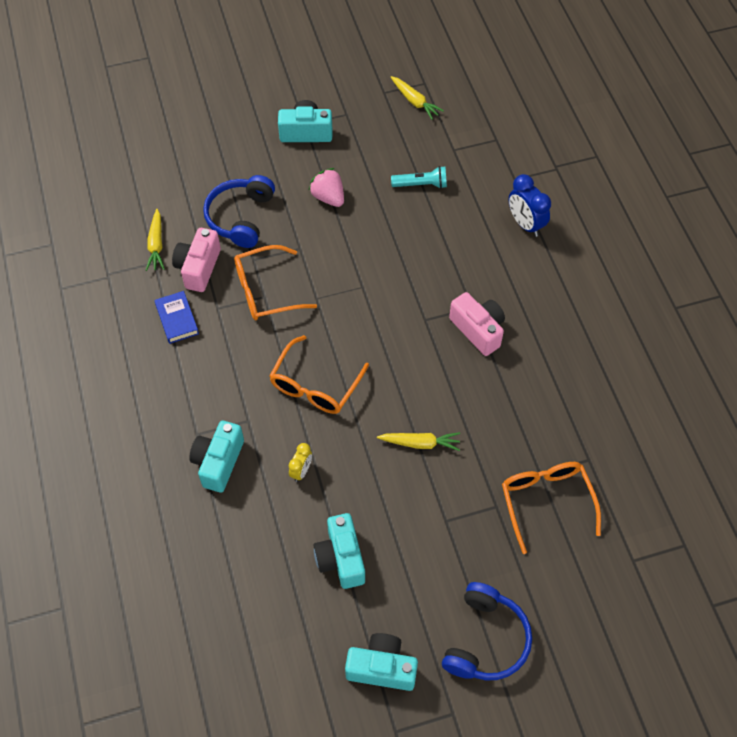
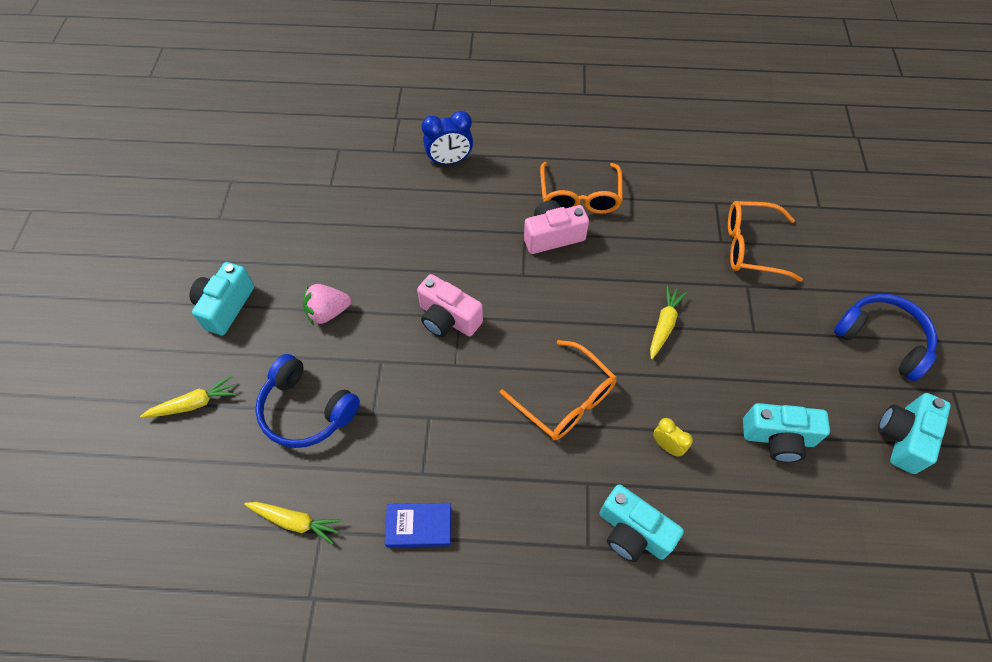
camera: 70 degrees left, 0 degrees up
(198, 268) = (355, 479): pink camera -> pink camera (448, 318)
(266, 291) = (423, 412): orange glasses -> orange glasses (579, 196)
(415, 101) = (249, 196): yellow carrot -> yellow carrot (194, 404)
(421, 184) = (358, 225): turquoise flashlight -> none

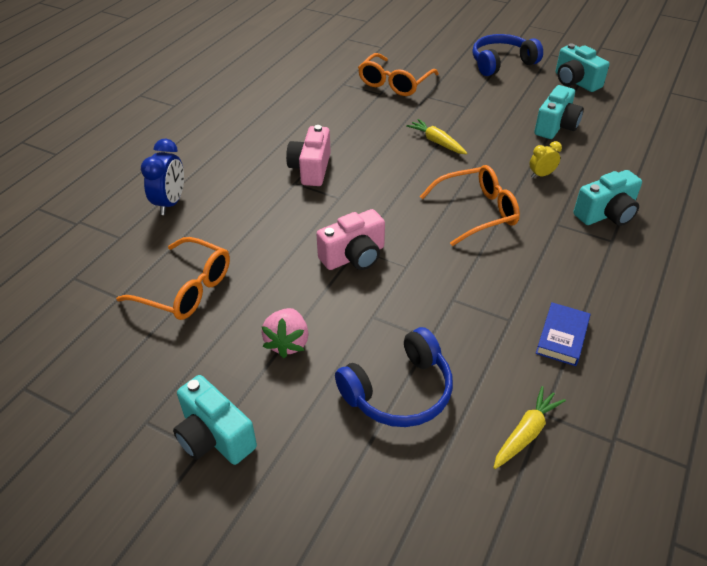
camera: 65 degrees left, 15 degrees down
(194, 404) = (335, 501): yellow carrot -> none
(579, 196) = (281, 142): orange glasses -> orange glasses (185, 289)

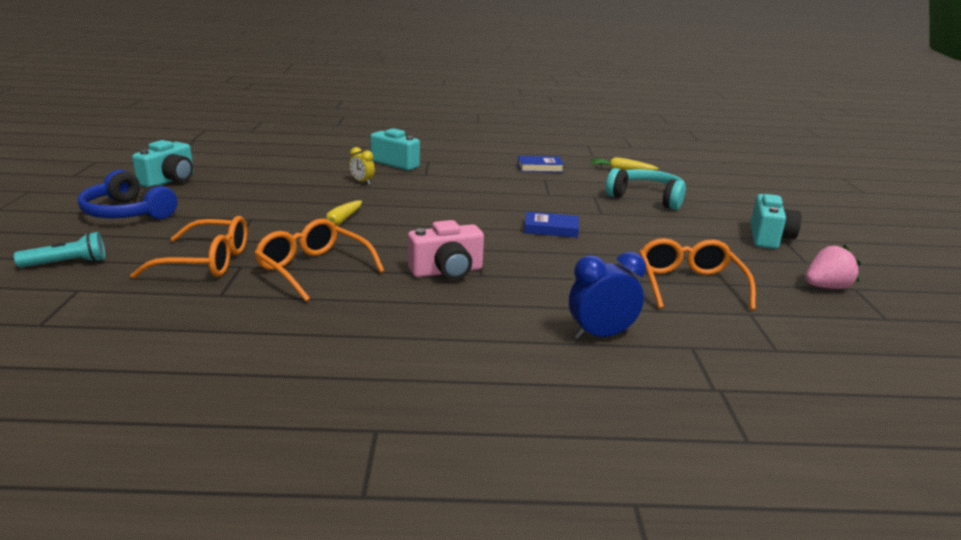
camera: 120 degrees left, 20 degrees down
(287, 342) = (668, 233): pink strawberry -> pink strawberry (826, 287)
(354, 256) = (551, 229): pink camera -> blue book
(399, 391) = (647, 198): blue headphones -> turquoise headphones
(421, 44) = (67, 263): none -> turquoise flashlight
(476, 212) = (440, 197): orange glasses -> orange glasses (314, 269)
(556, 126) = (272, 182): turquoise camera -> none

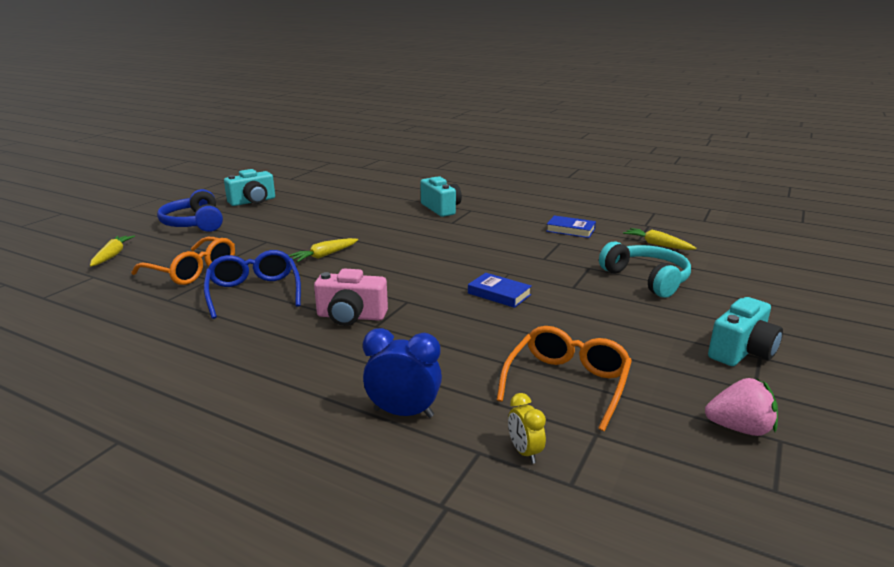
camera: 30 degrees right, 0 degrees up
(67, 263) = (112, 255): turquoise flashlight -> yellow carrot
(314, 269) = (254, 292): orange glasses -> blue glasses
(362, 182) = (389, 222): yellow clock -> yellow clock (524, 452)

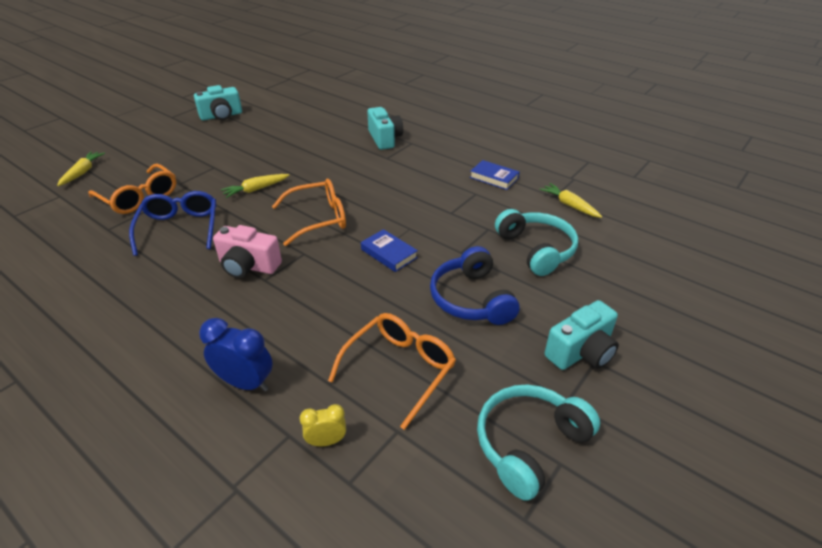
camera: 10 degrees right, 15 degrees up
(194, 223) = (162, 139): blue headphones -> blue headphones (471, 299)
(406, 273) = (317, 219): none -> orange glasses
(524, 452) = (326, 441): yellow clock -> yellow clock turned 90 degrees clockwise
(739, 428) = (529, 444): pink strawberry -> turquoise headphones

